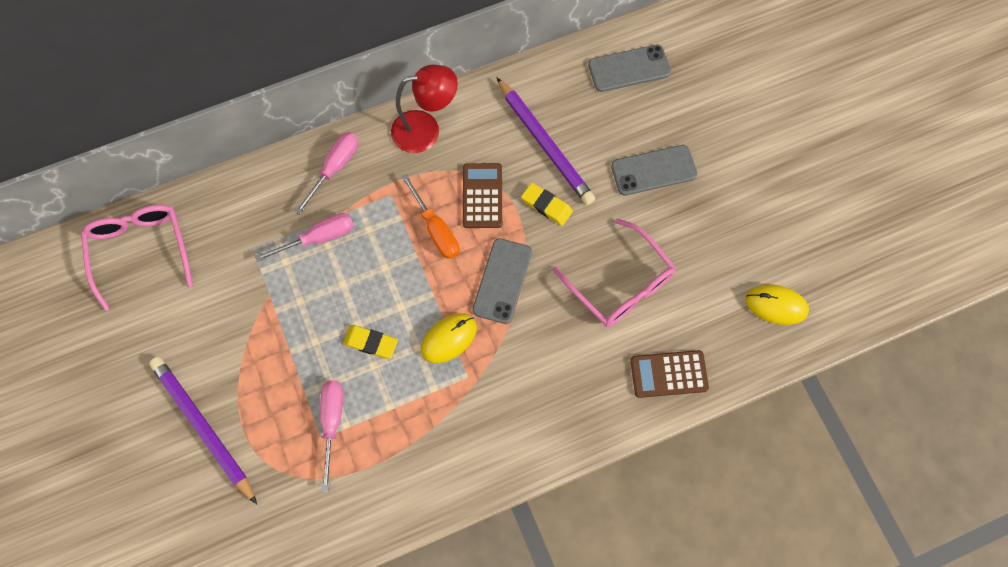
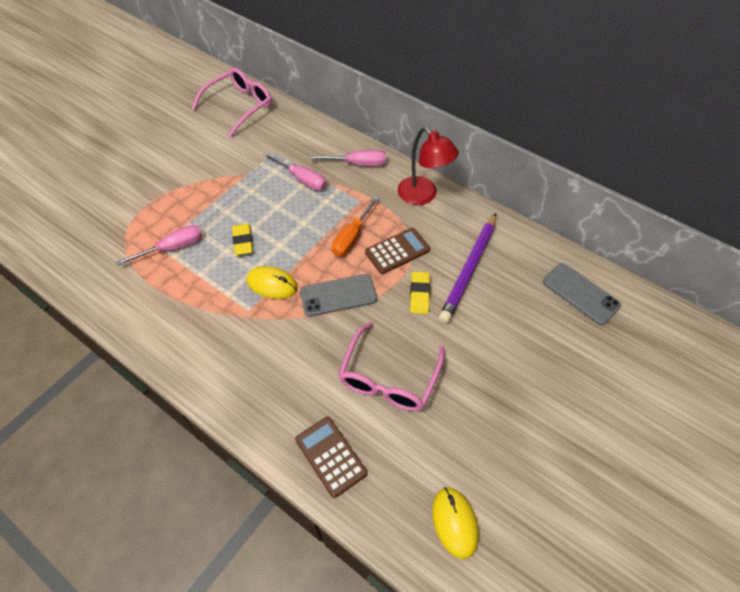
camera: 60 degrees right, 15 degrees down
(203, 427) = (138, 186): purple pencil -> none
(653, 170) = (507, 354): grey phone -> none

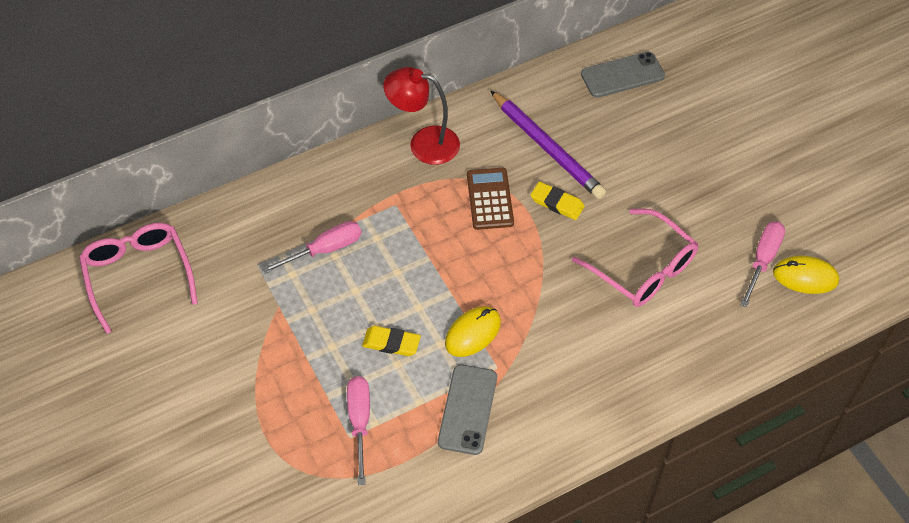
camera: 65 degrees left, 0 degrees up
(330, 456) = (706, 349): brown calculator -> none
(338, 295) = (521, 275): grey phone -> grey phone (467, 409)
(352, 237) = (446, 233): orange screwdriver -> none
(357, 163) = (334, 184): pink screwdriver -> pink screwdriver (762, 260)
(423, 196) = (424, 143): red lamp -> red lamp turned 150 degrees counterclockwise

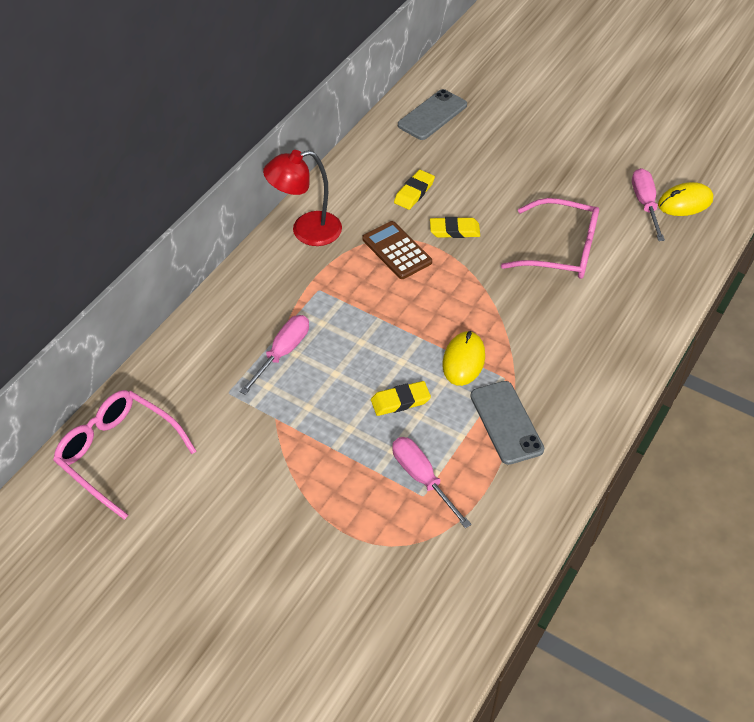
camera: 30 degrees left, 5 degrees down
(547, 148) = (414, 192): purple pencil -> yellow eraser

